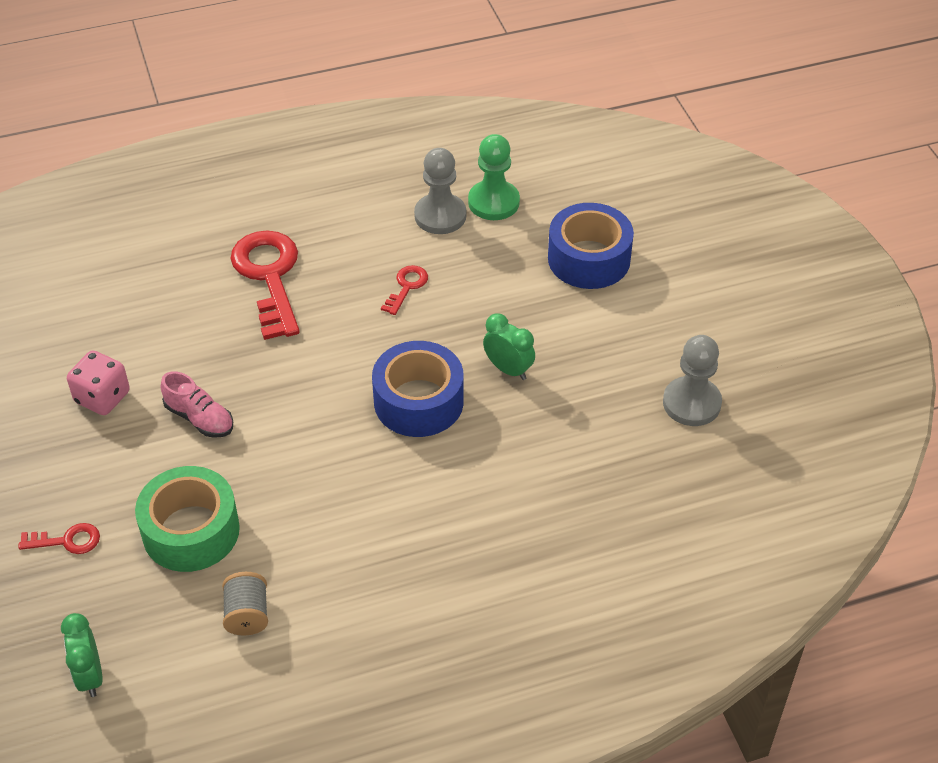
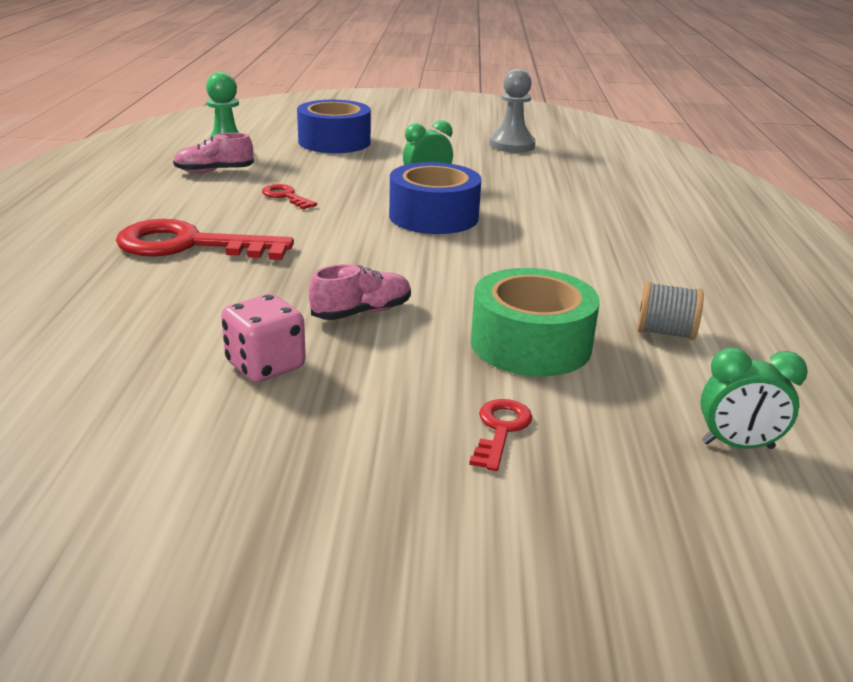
camera: 70 degrees left, 20 degrees down
(440, 216) = (214, 171): grey pawn -> pink shoe

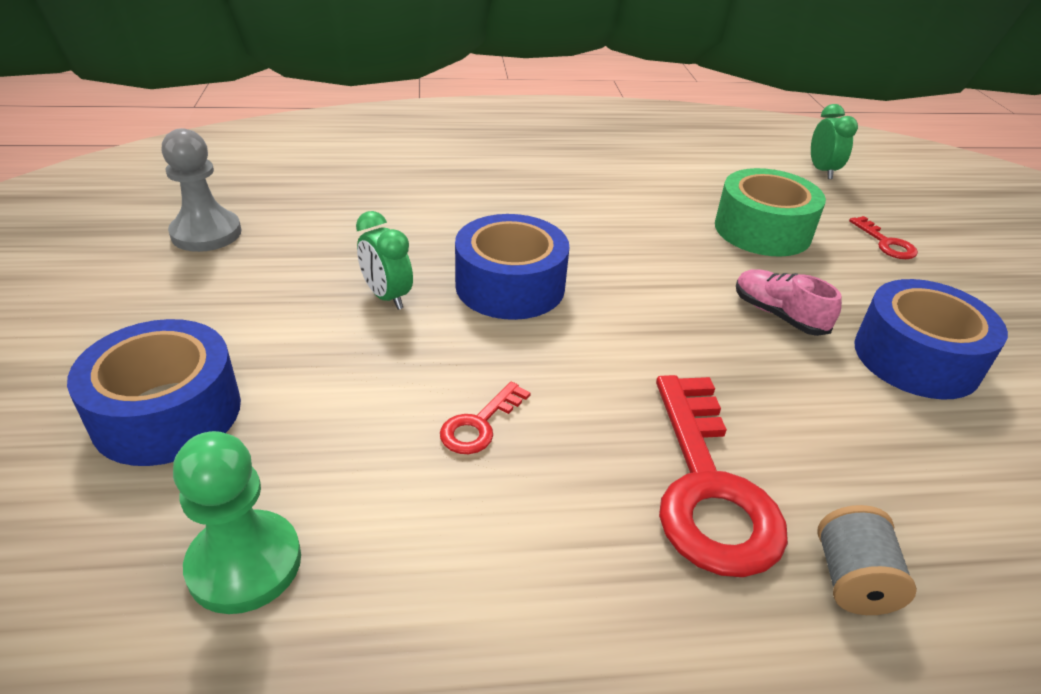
camera: 100 degrees left, 10 degrees up
(214, 171) = (366, 553): pink shoe -> none
(265, 366) = (916, 358): pink dice -> blue tape
(500, 430) = (886, 243): red key -> red key turned 120 degrees counterclockwise
(665, 332) = (699, 178): grey spool -> grey spool (851, 580)

